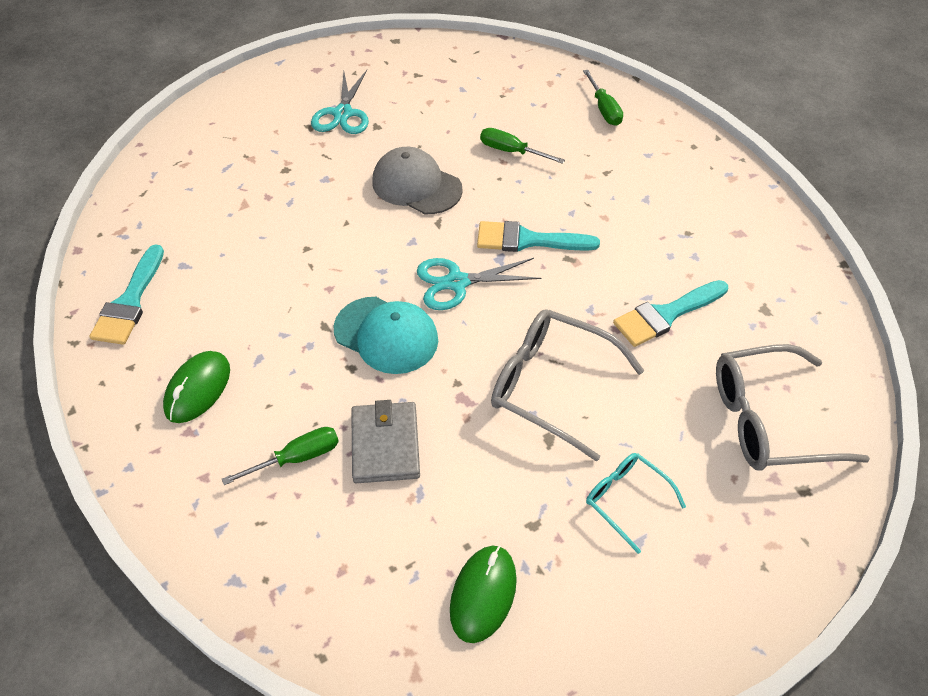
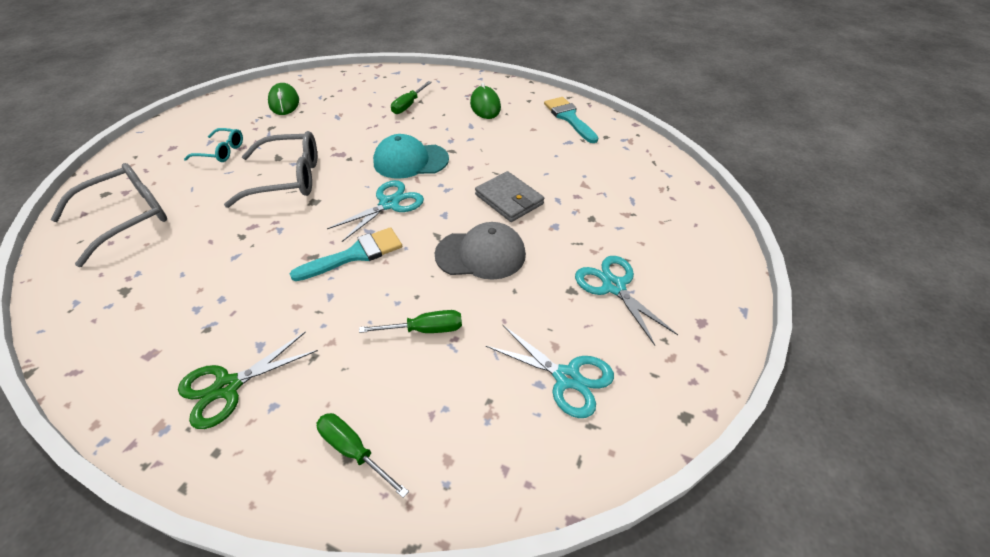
camera: 145 degrees right, 5 degrees down
(385, 445) = (369, 123): grey wallet -> grey wallet (509, 199)
(441, 84) = (567, 377): none -> turquoise scissors
(665, 315) = (216, 250): turquoise brush -> none
(678, 180) = (227, 387): none -> green scissors

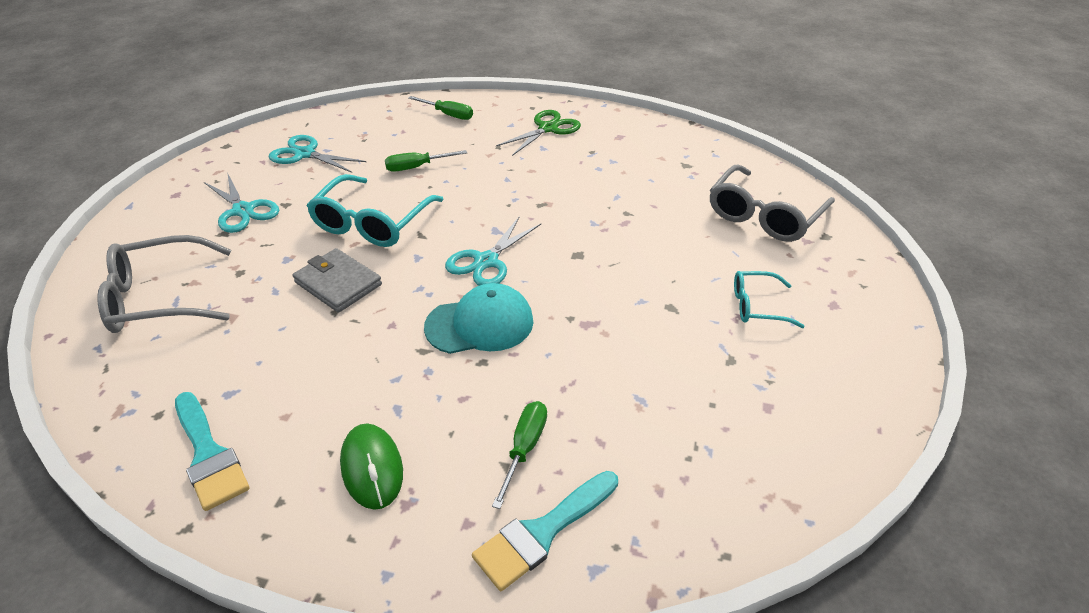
camera: 170 degrees right, 5 degrees down
(284, 102) = (761, 422): green mouse -> none
(287, 178) = (631, 278): grey glasses -> grey glasses (159, 298)
(355, 254) = (500, 209): turquoise brush -> turquoise brush (542, 532)
(481, 254) = (372, 223): grey cap -> turquoise glasses

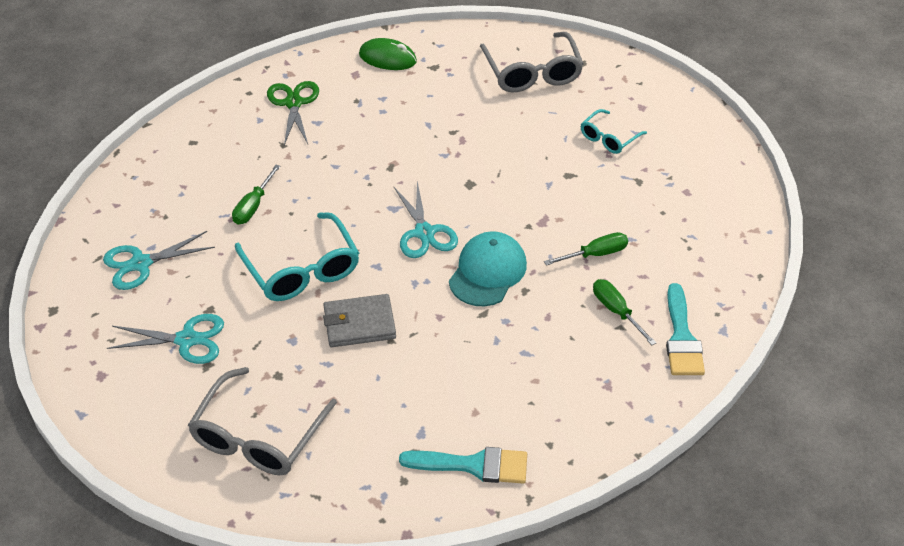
camera: 50 degrees left, 5 degrees up
(372, 468) = (564, 388): green mouse -> green mouse (387, 58)
(448, 115) = (193, 145): green screwdriver -> green screwdriver (595, 254)

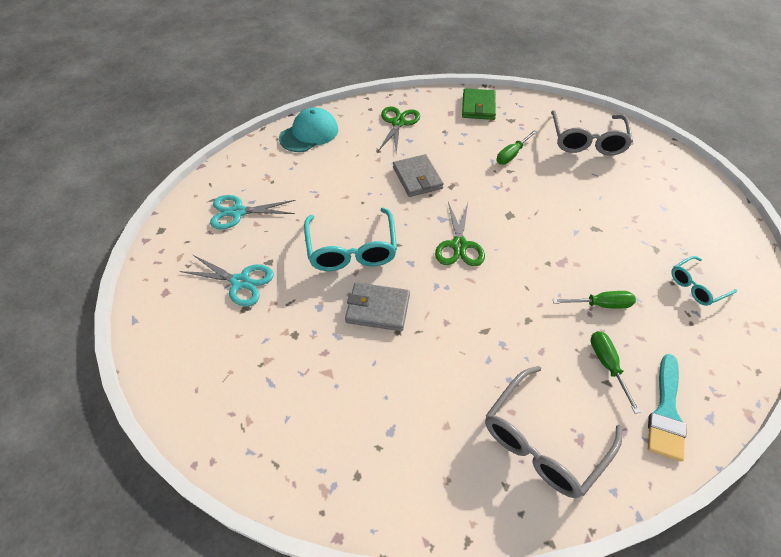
camera: 20 degrees right, 5 degrees up
(253, 206) = (337, 190): green screwdriver -> green screwdriver (512, 155)
(258, 436) = (254, 386): grey glasses -> grey glasses (543, 440)
(346, 167) = (417, 178): none -> grey wallet
(387, 58) = (478, 107): green mouse -> green wallet
(424, 233) = (459, 245): turquoise scissors -> green scissors
(474, 465) = (426, 483): turquoise brush -> none
(487, 272) = (500, 294): turquoise cap -> turquoise cap (309, 134)
(609, 138) = (638, 206): turquoise glasses -> turquoise glasses (696, 286)

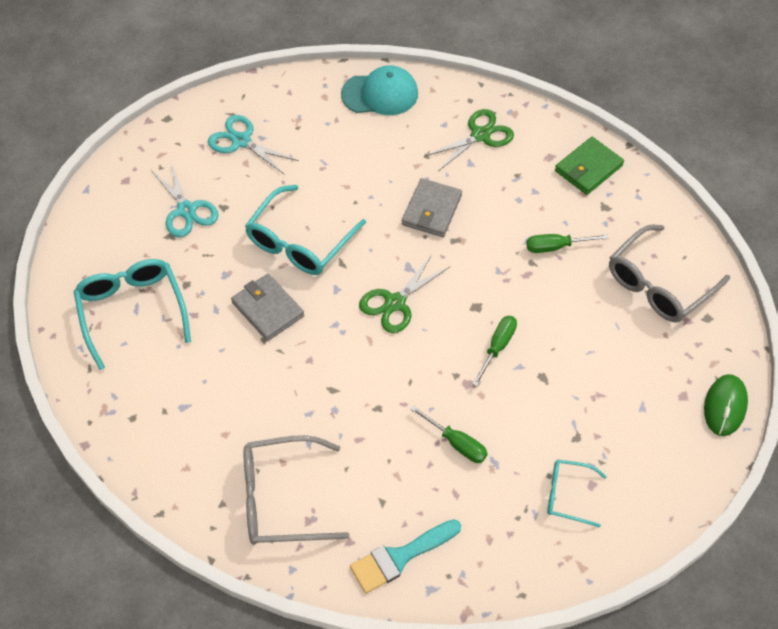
camera: 40 degrees right, 5 degrees up
(269, 387) = (132, 311): none -> turquoise glasses
(607, 365) = (398, 490): green screwdriver -> green screwdriver (497, 347)
(697, 179) = (725, 406): none -> green mouse

